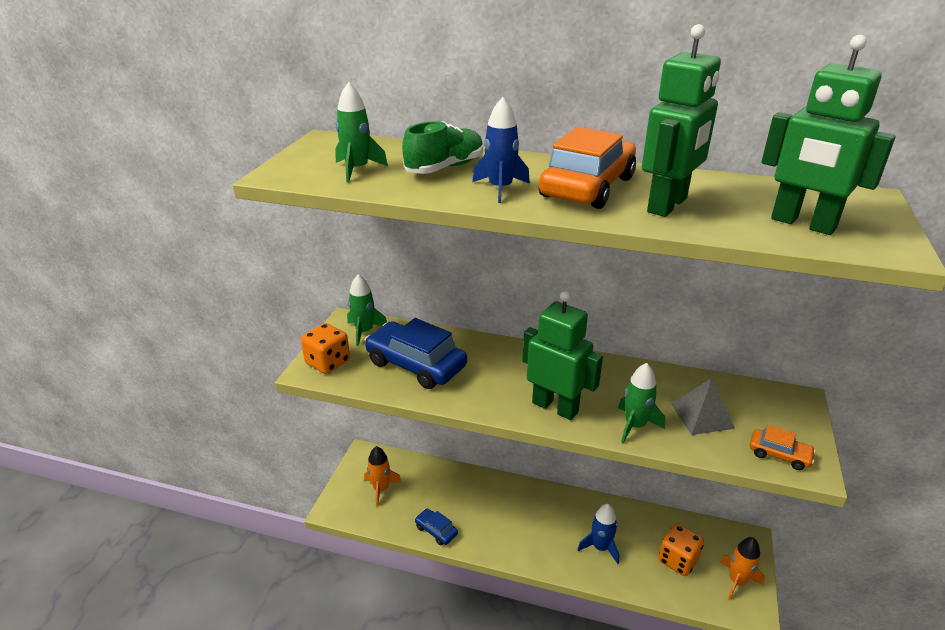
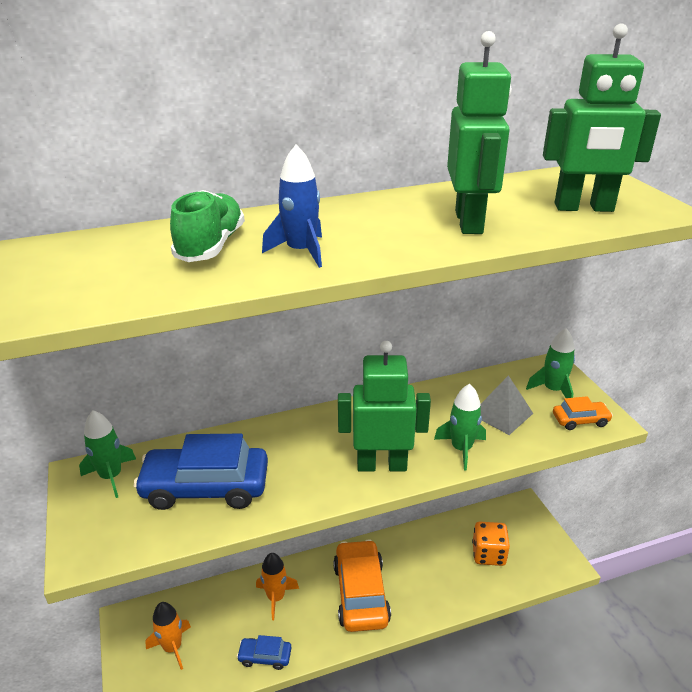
camera: 35 degrees left, 0 degrees up
(328, 362) = (96, 534): orange dice -> none
(357, 170) = (106, 278): green rocket -> green rocket (553, 390)
(587, 187) = (380, 225): orange car -> orange car (360, 593)
(600, 547) = (423, 580): blue rocket -> none
(737, 581) = (540, 546): orange rocket -> orange rocket (276, 598)

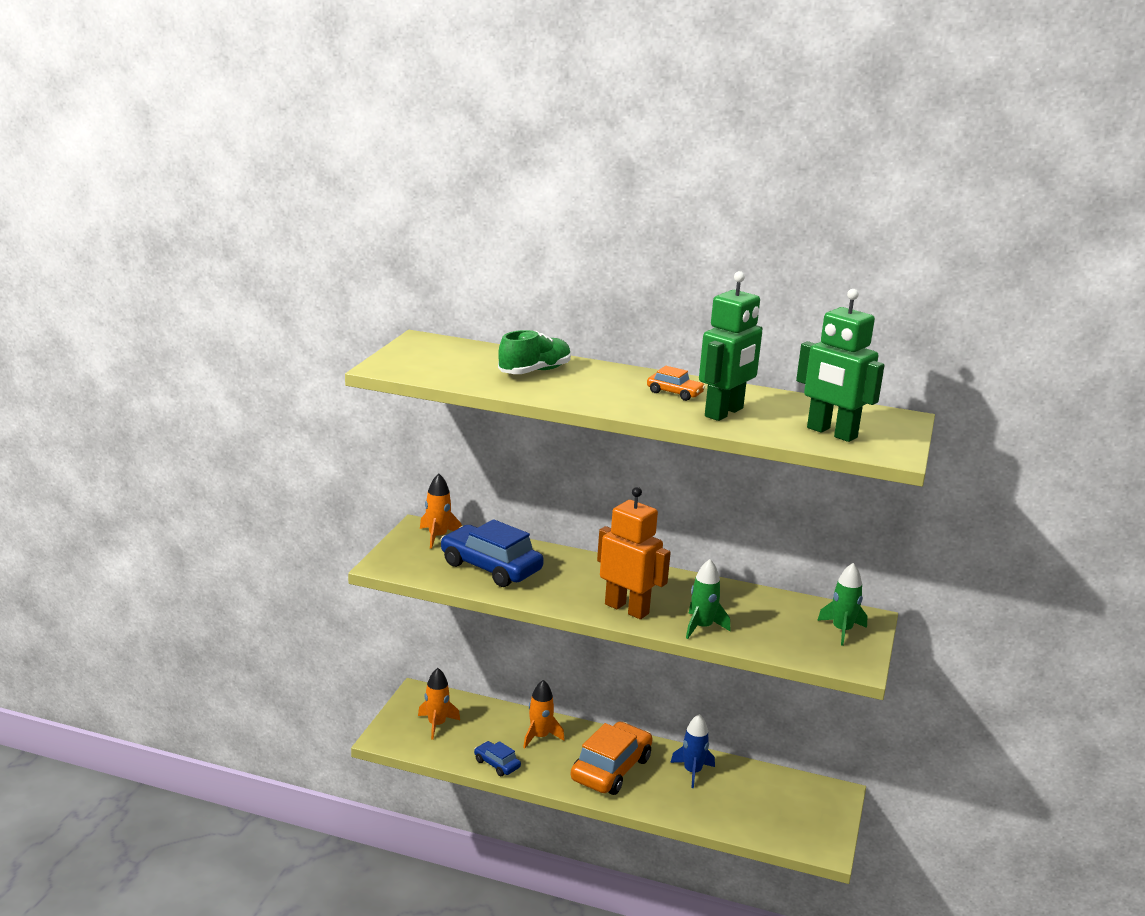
camera: 35 degrees right, 10 degrees down
(111, 476) = (437, 537): green rocket -> orange rocket
(301, 252) = (582, 391): blue rocket -> blue rocket (692, 772)
(381, 465) = (627, 609): green robot -> orange robot
(488, 554) = (757, 804): orange dice -> none
(501, 413) = (769, 624): grey pyramid -> none
(580, 420) = (833, 656): orange car -> orange car (674, 393)

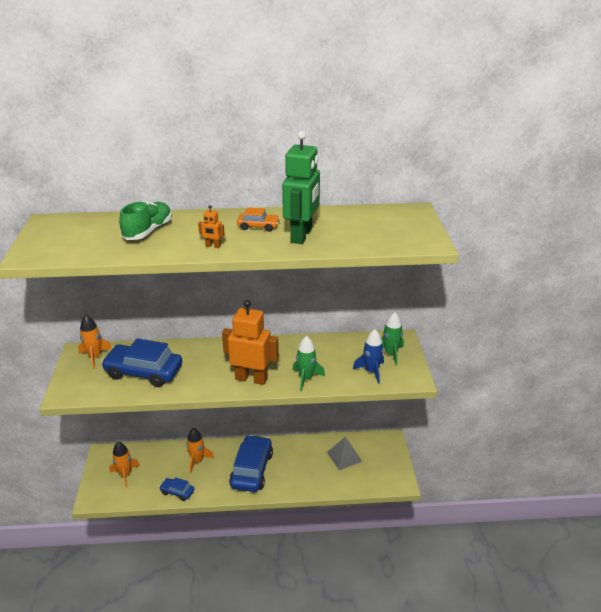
camera: 20 degrees left, 10 degrees up
(604, 401) = (213, 246): none -> orange robot
(611, 769) = (251, 470): orange car -> blue car
(692, 772) = (301, 454): blue rocket -> blue rocket (371, 371)
(755, 793) = (344, 456): none -> grey pyramid
(831, 433) = (380, 235): green robot -> none

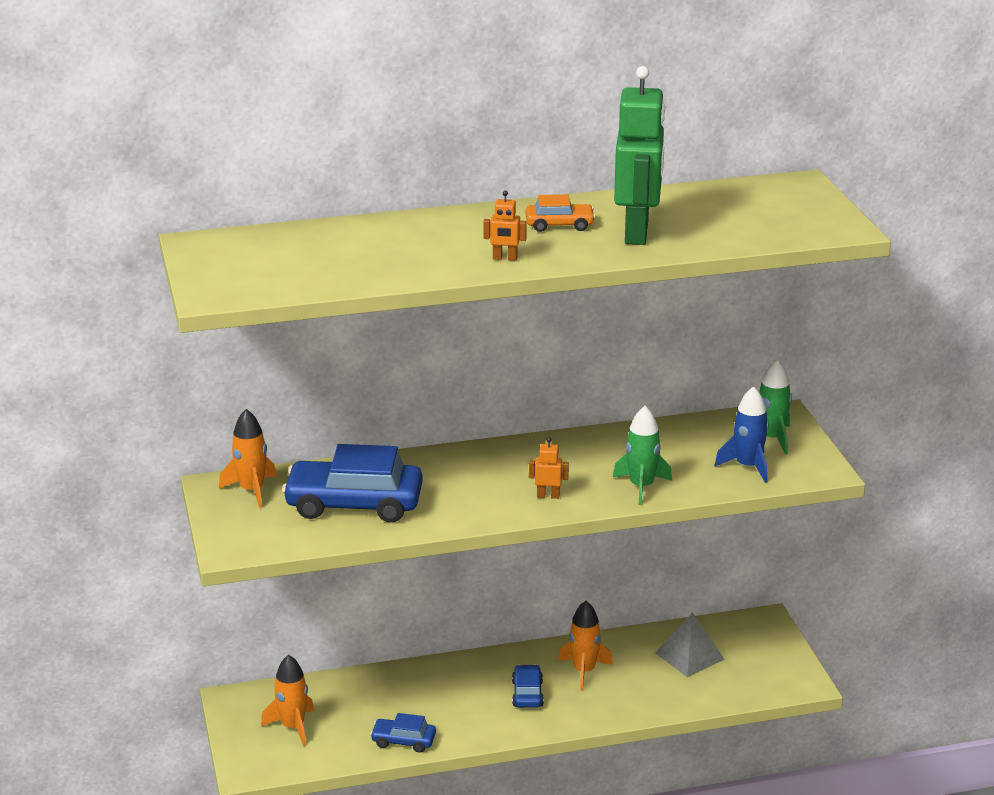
camera: 10 degrees left, 5 degrees down
(148, 231) = (383, 245): green shoe -> none
(197, 461) = (420, 691): orange rocket -> orange rocket (584, 671)
(251, 379) = (548, 496): orange robot -> orange robot, size x0.41
(251, 470) = (527, 694): blue car -> blue car, size x0.49

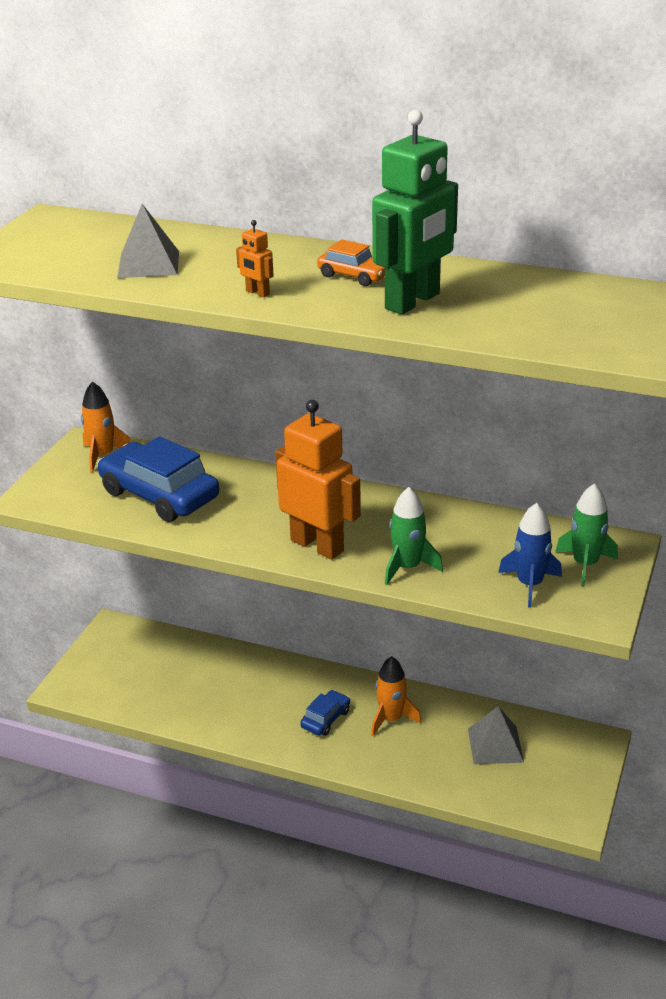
camera: 35 degrees right, 5 degrees up
(292, 727) = (128, 668): orange rocket -> none
(370, 259) = (148, 264): none -> grey pyramid
(403, 741) = (192, 717): blue car -> none
(548, 496) = (317, 545): orange robot -> orange robot, size x2.45

